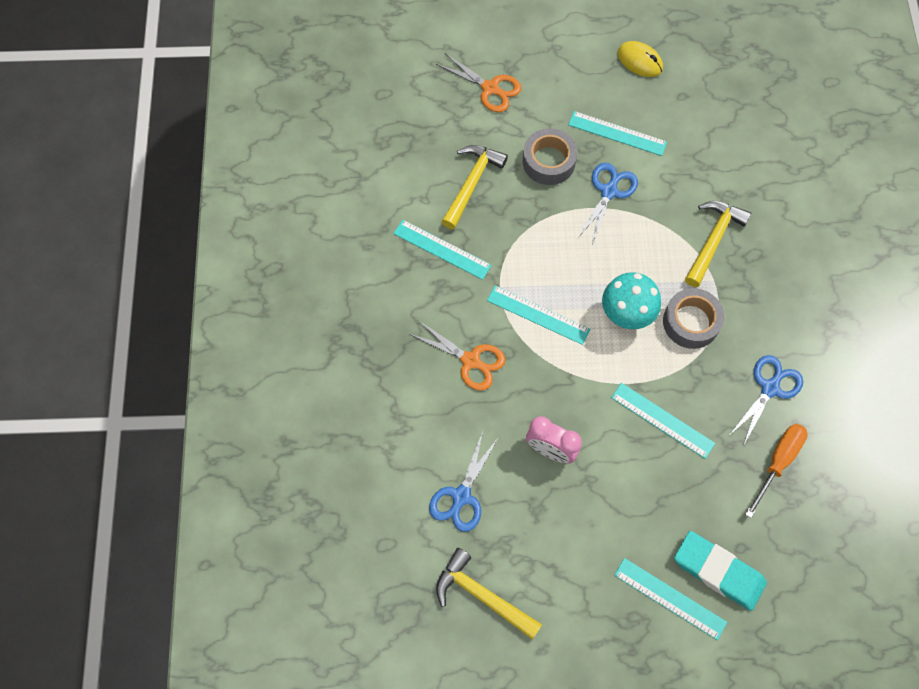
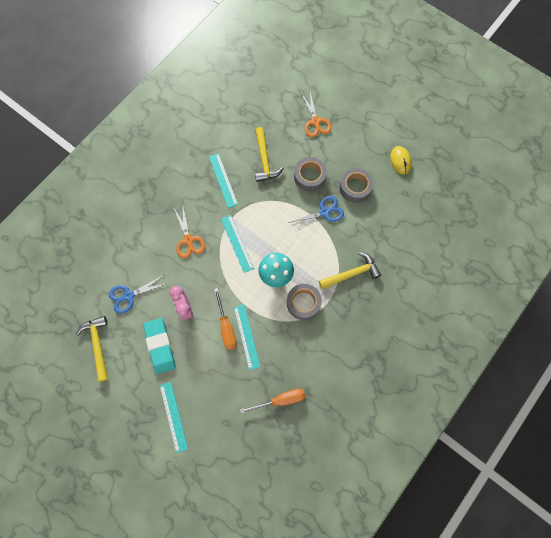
camera: 40 degrees right, 5 degrees up
(472, 183) = (265, 160): yellow hammer -> yellow hammer turned 105 degrees clockwise
(617, 133) = (355, 187): turquoise ruler -> grey tape
(626, 430) = (226, 327): none -> orange screwdriver
(718, 572) = (205, 424): turquoise eraser -> turquoise eraser (160, 346)
(770, 388) = (311, 363): blue scissors -> none

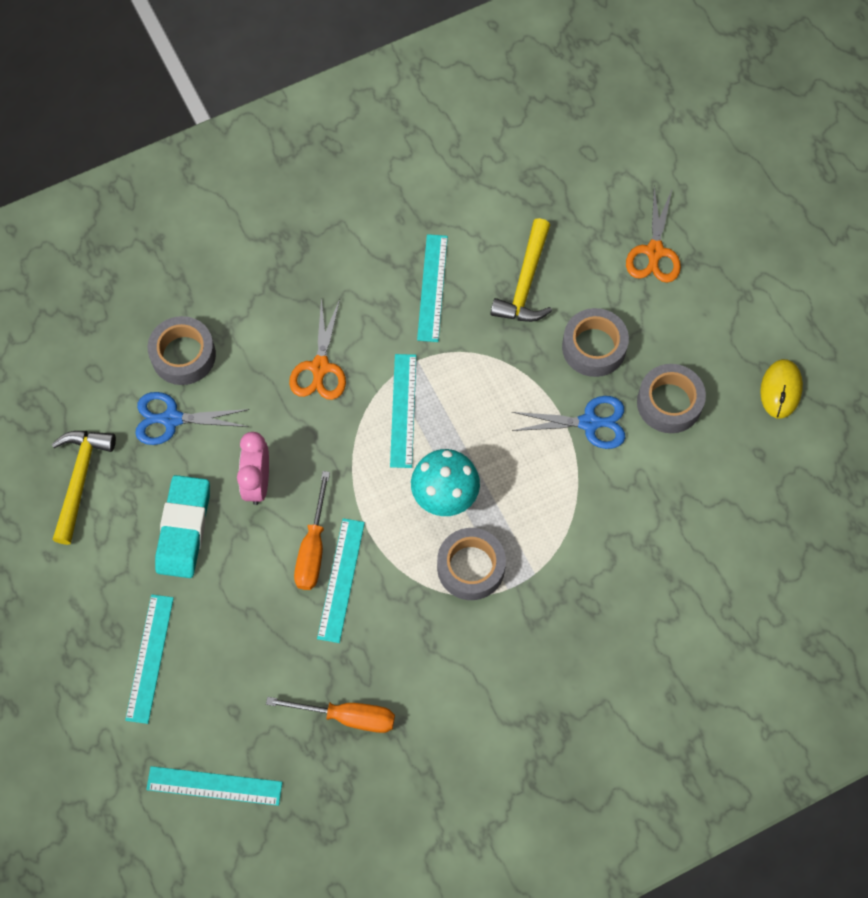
camera: 25 degrees right, 5 degrees down
(120, 262) = (183, 355): none -> grey tape
(234, 463) = (214, 786): none -> turquoise ruler
(352, 273) = (585, 554): yellow hammer -> none

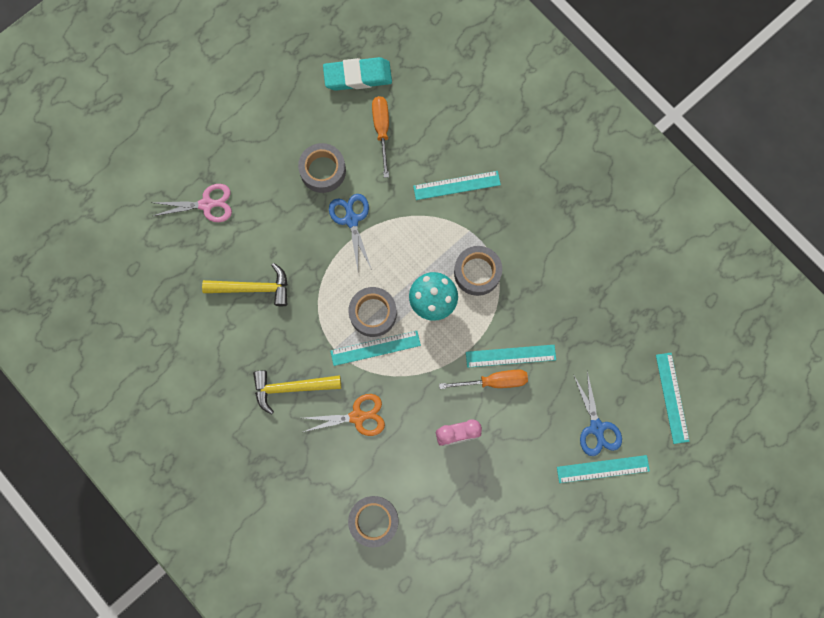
camera: 105 degrees left, 10 degrees up
(80, 479) = (490, 565): yellow hammer -> yellow hammer (291, 388)
(171, 419) = (426, 513): blue scissors -> blue scissors (597, 428)
(183, 529) = (506, 476): turquoise eraser -> turquoise eraser (357, 76)
(347, 716) = (601, 325): orange screwdriver -> orange screwdriver (382, 130)
(432, 287) = (273, 353): turquoise ruler -> turquoise ruler (456, 185)
(594, 347) = (293, 229): grey tape -> grey tape (373, 313)
(654, 252) = (207, 204): orange scissors -> pink scissors
(780, 390) = (294, 101): yellow mouse -> none

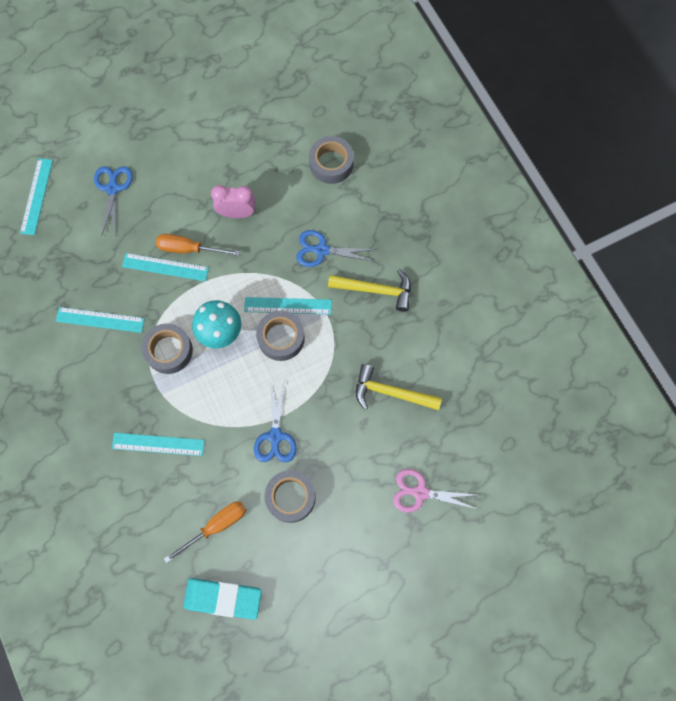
camera: 165 degrees left, 5 degrees down
(358, 416) = (321, 250): orange scissors -> blue scissors
(382, 130) = (216, 526): orange screwdriver -> orange screwdriver turned 135 degrees counterclockwise
(603, 469) = (121, 155): turquoise ruler -> turquoise ruler (100, 320)

